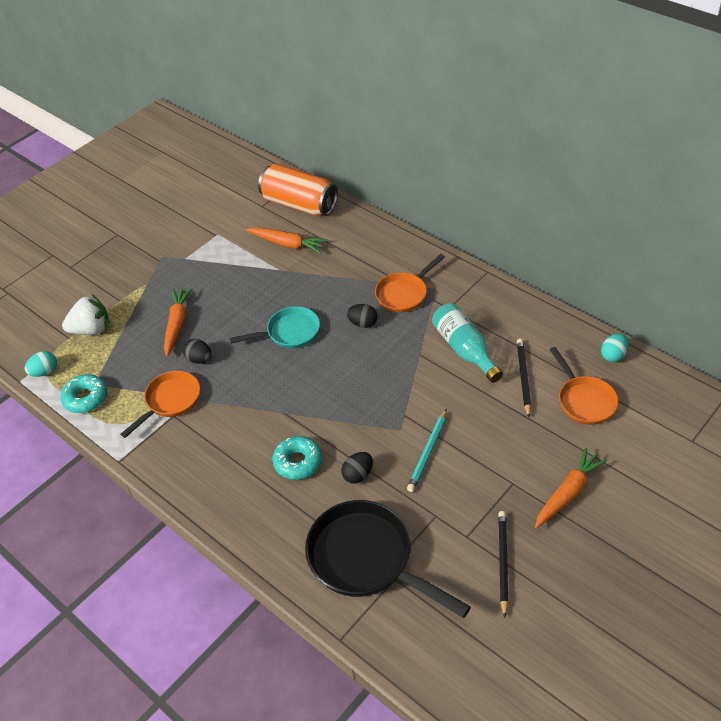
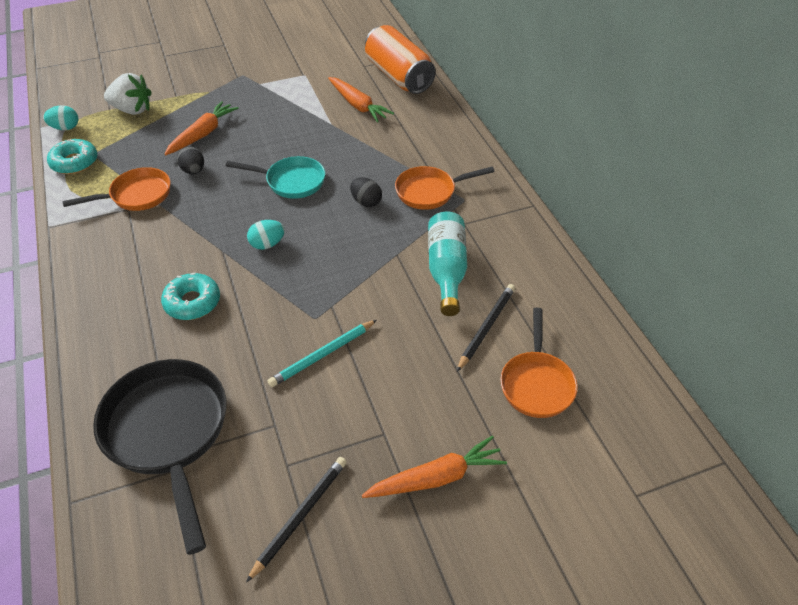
camera: 25 degrees right, 0 degrees up
(358, 475) = (235, 343): black egg -> none
(613, 355) = (609, 350): turquoise egg -> turquoise egg (267, 244)

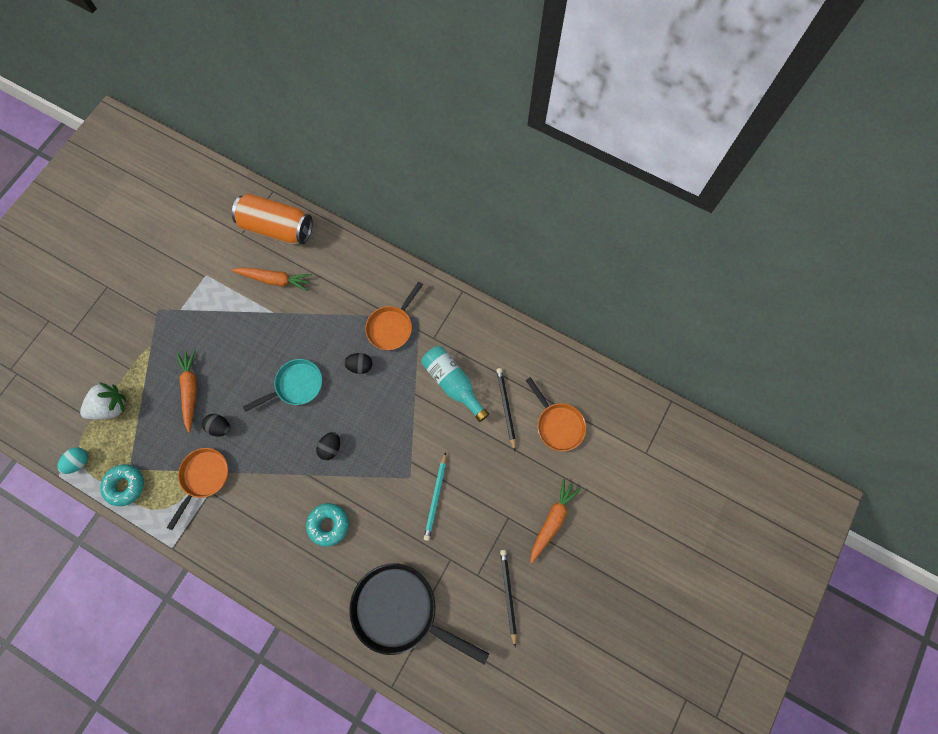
camera: 40 degrees left, 25 degrees up
(267, 244) = (330, 448): turquoise egg -> black egg

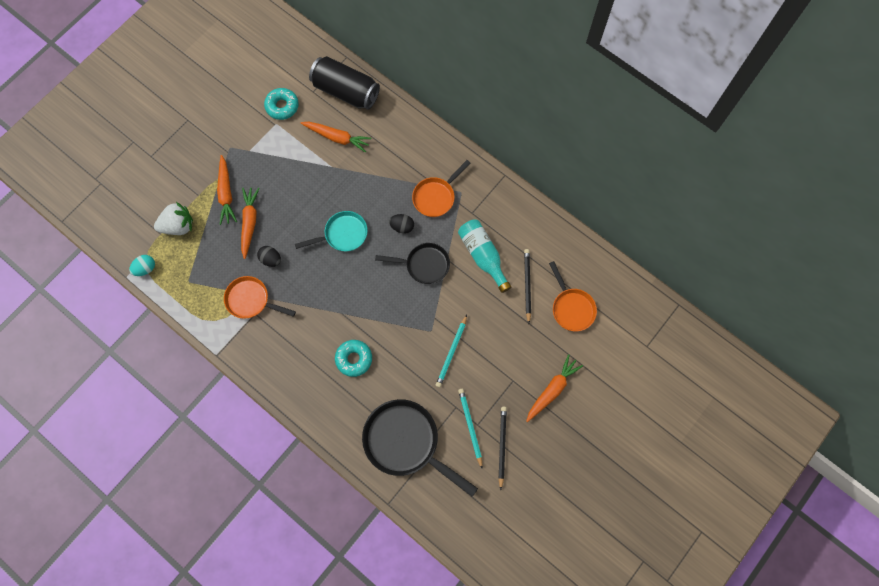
camera: 10 degrees right, 0 degrees up
(125, 485) = (183, 295): turquoise donut -> turquoise donut (282, 106)
(160, 361) = (226, 193): none -> orange carrot
(204, 477) = (251, 300): orange pan -> orange pan turned 105 degrees counterclockwise
(277, 228) = (346, 91): orange can -> black can
(330, 448) = (365, 293): black egg -> none
(390, 404) = (424, 265): none -> black pan
(469, 579) = (470, 427): none -> turquoise pencil

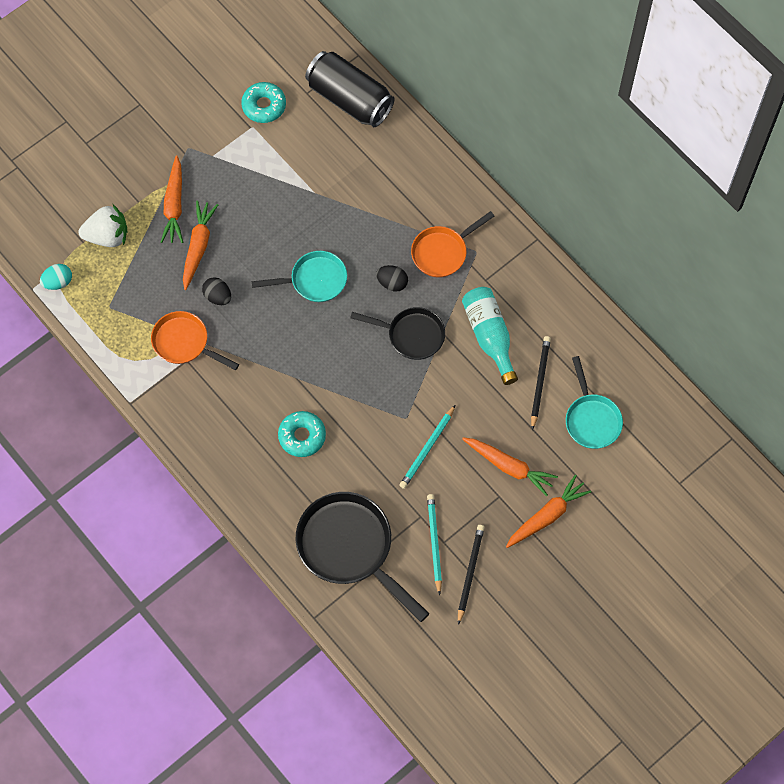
camera: 10 degrees right, 5 degrees down
(337, 137) = (327, 157): orange carrot -> orange carrot (508, 466)
(571, 308) = (591, 419): orange pan -> turquoise pan

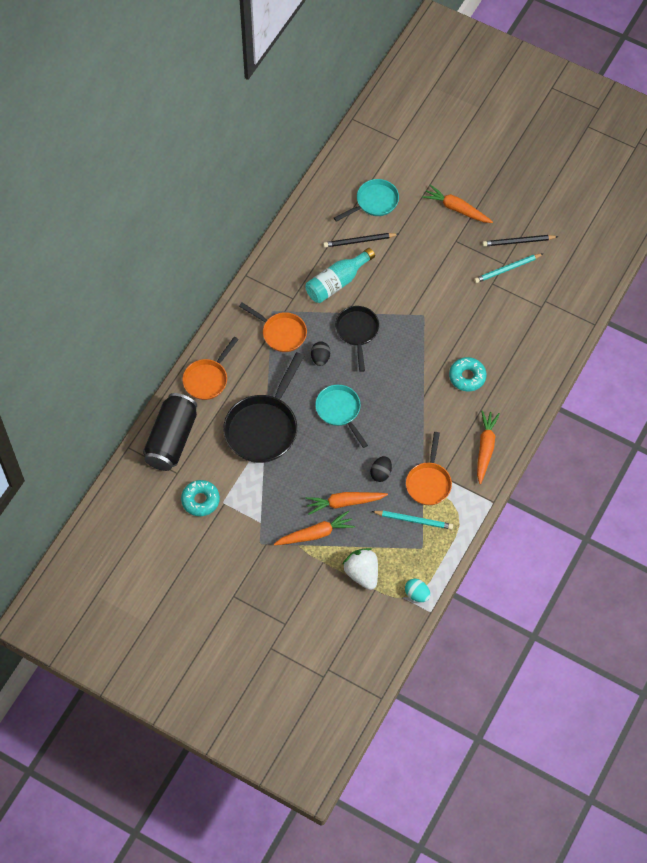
camera: 110 degrees left, 5 degrees down
(350, 548) = (535, 319): black pan -> black pan (263, 427)
(412, 157) = (207, 379): none -> orange pan
(427, 449) = (440, 294): turquoise pencil -> turquoise pencil (414, 520)
(508, 466) = (431, 241): orange carrot -> orange carrot (485, 448)

